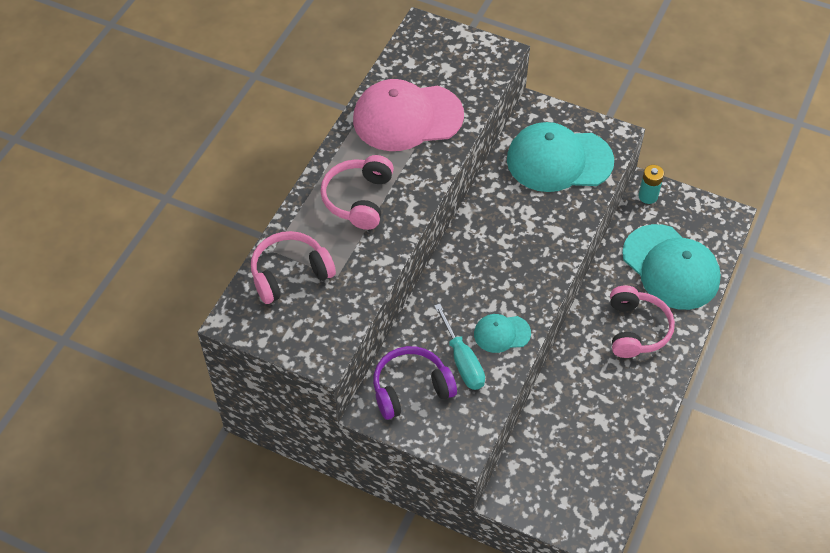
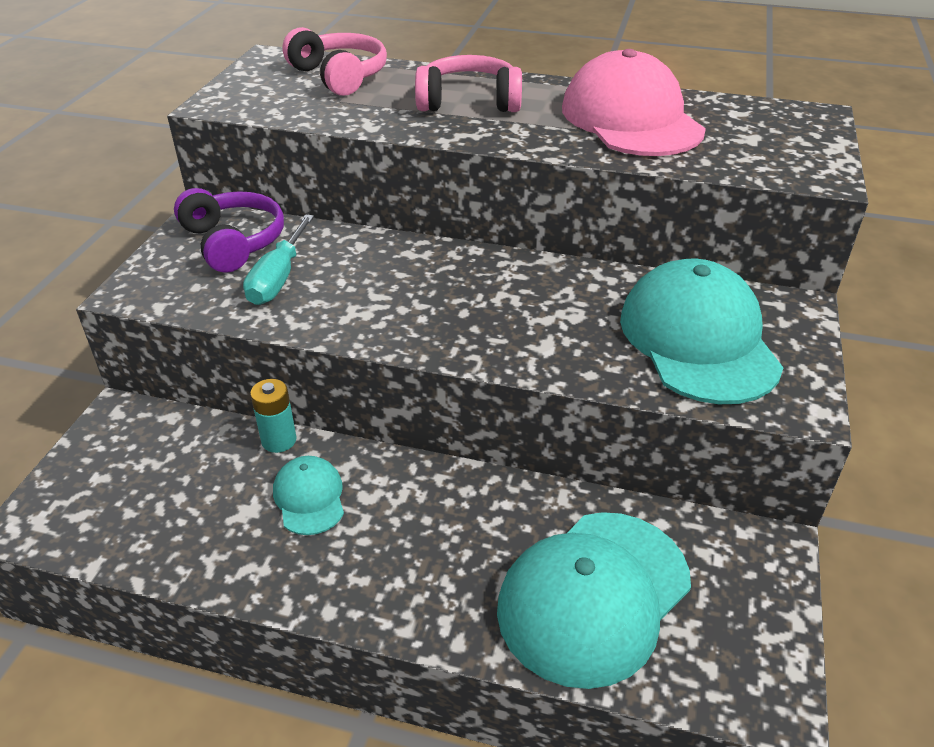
camera: 80 degrees right, 15 degrees down
(462, 361) = (278, 278): turquoise screwdriver -> turquoise screwdriver turned 45 degrees counterclockwise
(501, 333) = (328, 308): turquoise cap -> turquoise cap (309, 497)
(636, 329) = (436, 548): pink headphones -> none
(648, 196) = (752, 548): turquoise battery -> turquoise battery (279, 440)

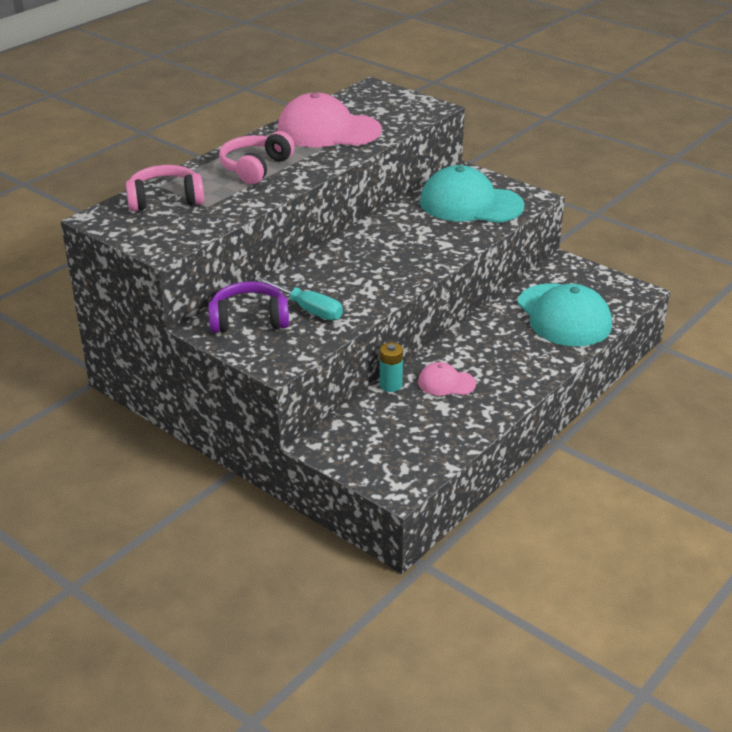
camera: 65 degrees left, 5 degrees down
(309, 497) = (446, 383): turquoise cap -> pink cap

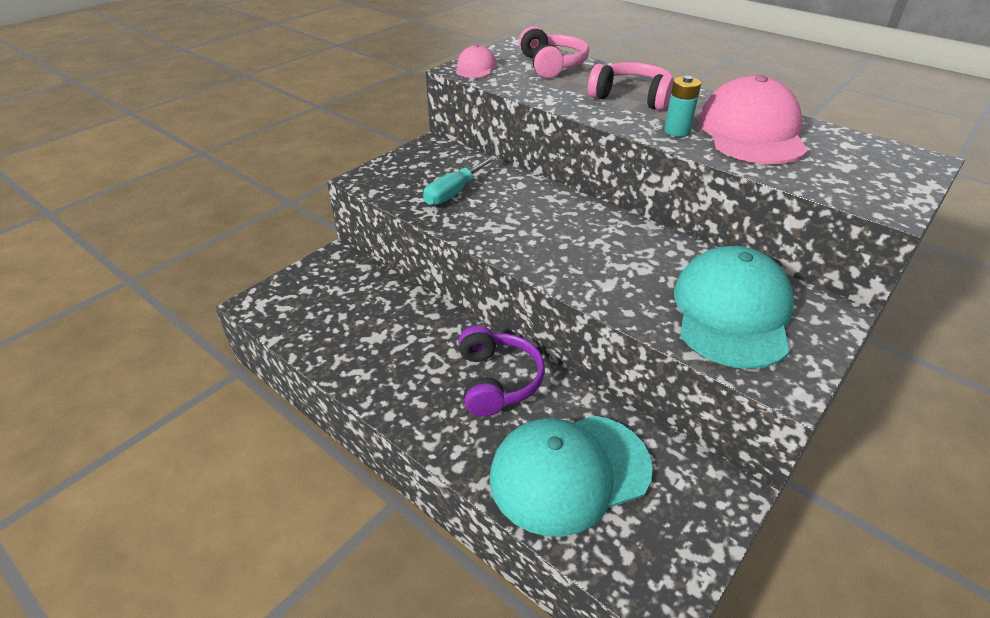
camera: 90 degrees right, 5 degrees up
(249, 320) = (440, 163): purple headphones -> purple headphones (497, 381)
(390, 385) = (419, 300): turquoise battery -> turquoise battery (677, 131)
(446, 383) = (417, 341): pink cap -> pink cap (475, 68)

